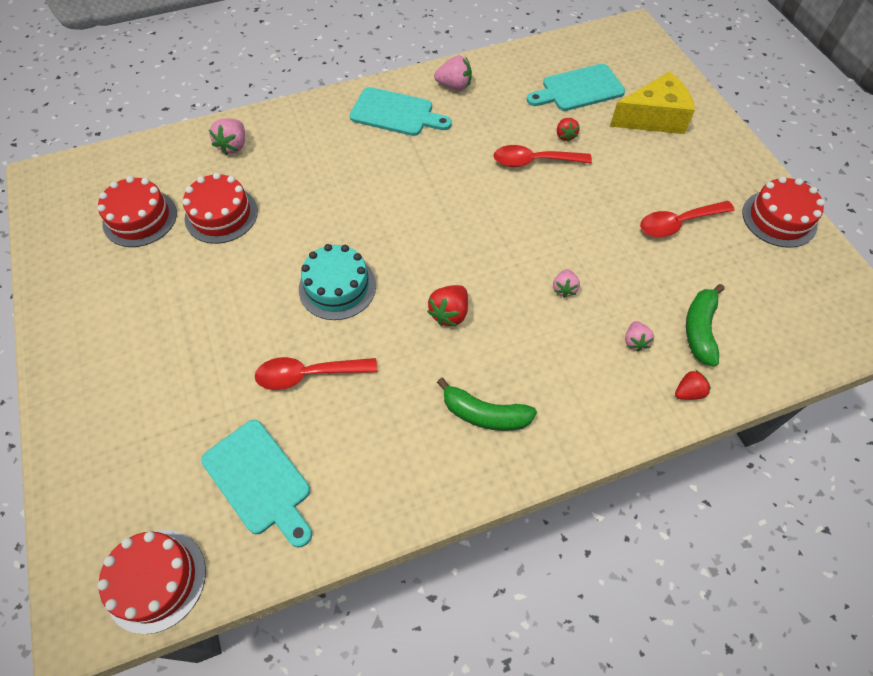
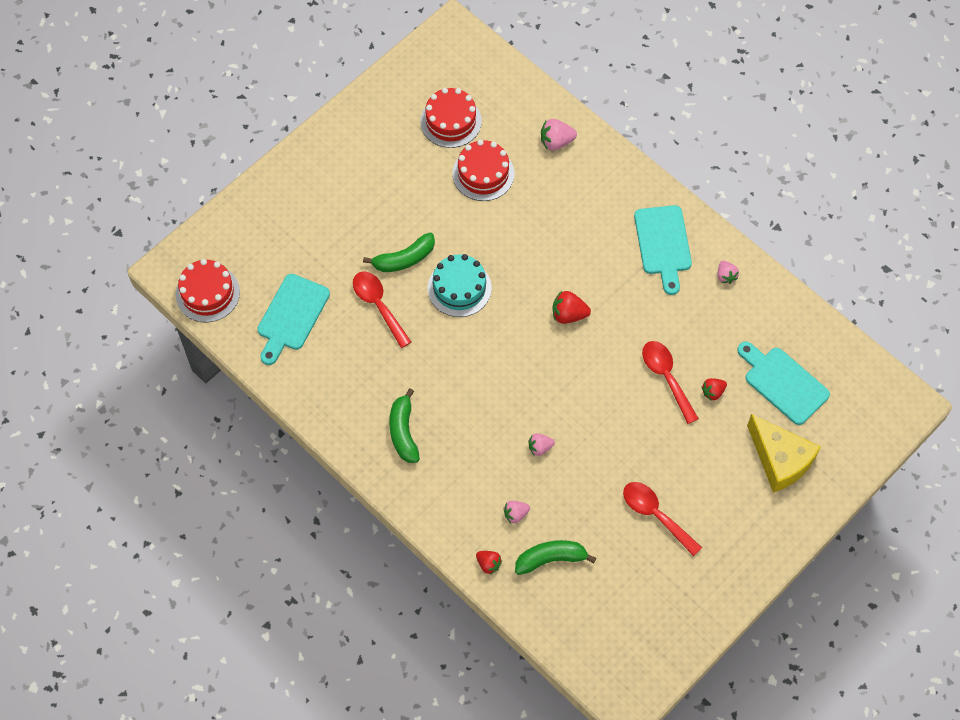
camera: 65 degrees right, 5 degrees up
(267, 325) = (404, 259): none -> green banana
(449, 313) = (475, 375): red strawberry -> red strawberry (568, 314)
(454, 86) = (725, 276): pink strawberry -> pink strawberry, size x0.66
(779, 218) = (706, 597): red cake -> none

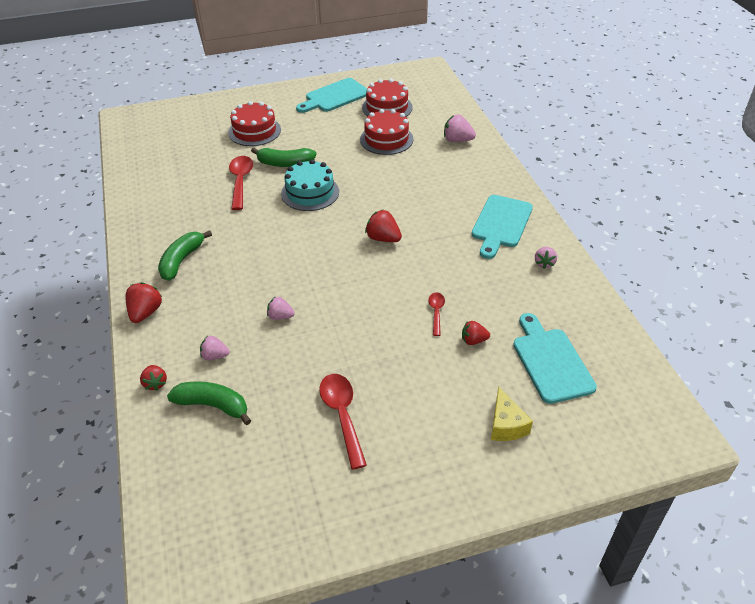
camera: 30 degrees right, 20 degrees down
(207, 293) = (134, 135): red cake -> red cake (254, 131)
(291, 316) = (175, 165): turquoise cutting board -> turquoise cutting board (335, 96)
(420, 503) = (145, 312): none -> red strawberry
(666, 377) = (436, 312): red spoon -> red spoon, size x0.57
(780, 460) = (506, 425): yellow cheese -> yellow cheese, size x0.58

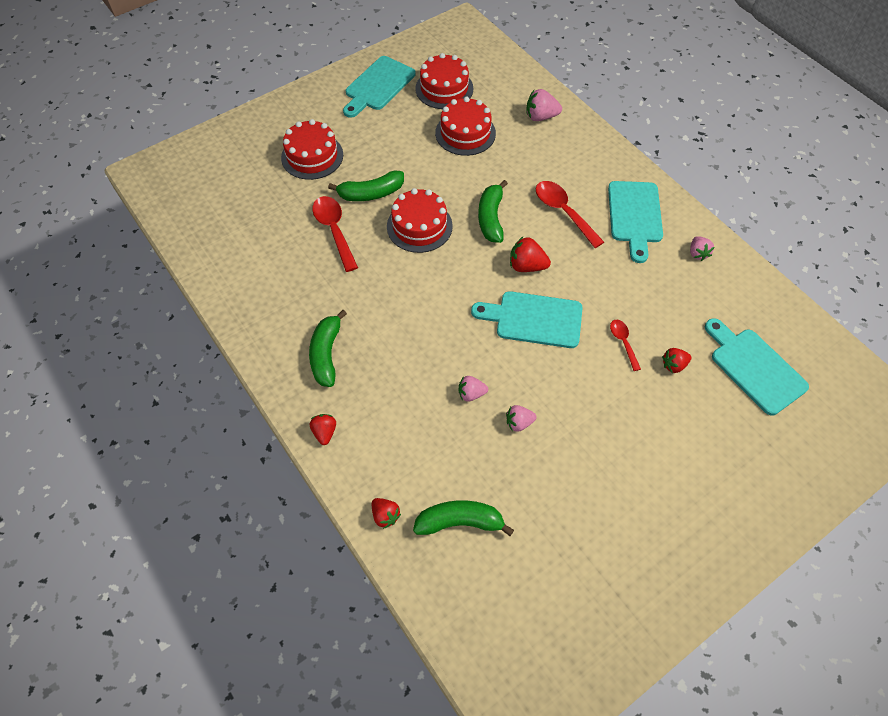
camera: 20 degrees left, 15 degrees up
(145, 312) = (325, 432): red strawberry -> red strawberry, size x0.66
(215, 356) = (429, 462): pink strawberry -> pink strawberry (519, 423)
(310, 192) = (419, 226): turquoise cake -> red cake
(342, 415) = (592, 490): red spoon -> red spoon (563, 212)
(366, 277) = (534, 319): none -> turquoise cutting board
(373, 199) = (491, 218): none -> green banana
(506, 425) = (746, 451): yellow cheese -> none

